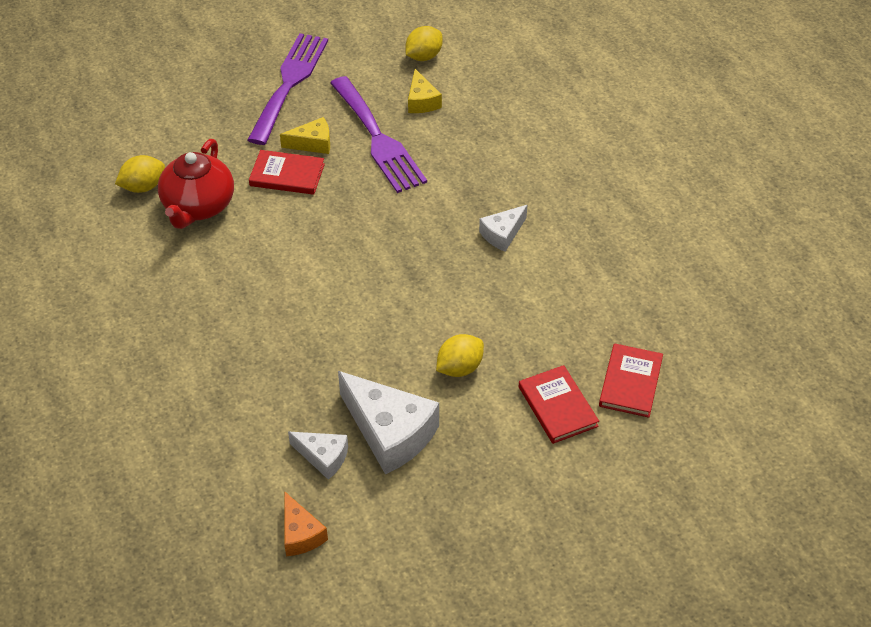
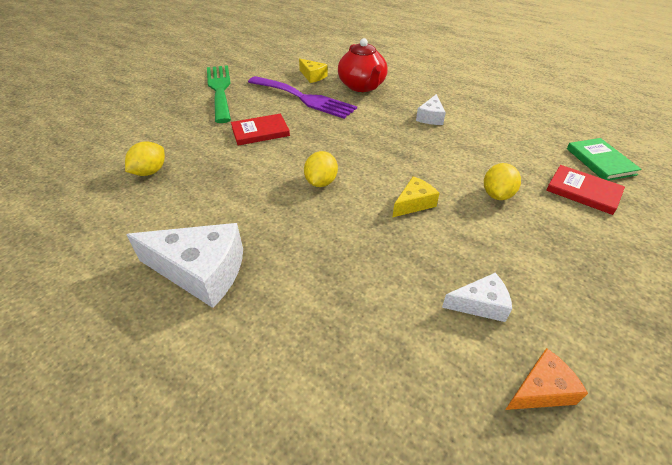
camera: 30 degrees left, 5 degrees down
(198, 207) = (207, 169): red teapot -> red teapot (362, 86)
(289, 83) = (219, 90): purple fork -> green fork
(300, 534) = (541, 390): orange cheese -> orange cheese turned 60 degrees counterclockwise
(312, 143) = (263, 112): yellow cheese -> yellow cheese (414, 203)
(390, 432) = (505, 259): white cheese -> white cheese (201, 271)
(424, 56) = (293, 59): yellow lemon -> yellow lemon (321, 182)
(630, 382) = (600, 161): red book -> green book

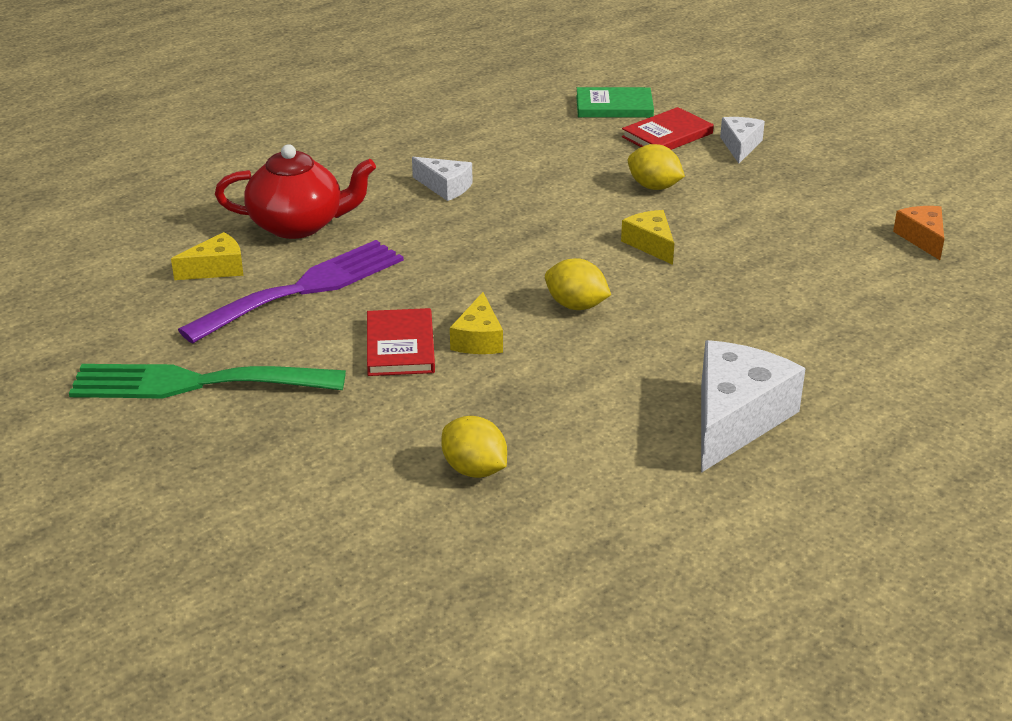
camera: 75 degrees left, 10 degrees down
(273, 153) = (478, 339): none -> yellow cheese
(480, 304) = (824, 242): white cheese -> white cheese (740, 146)

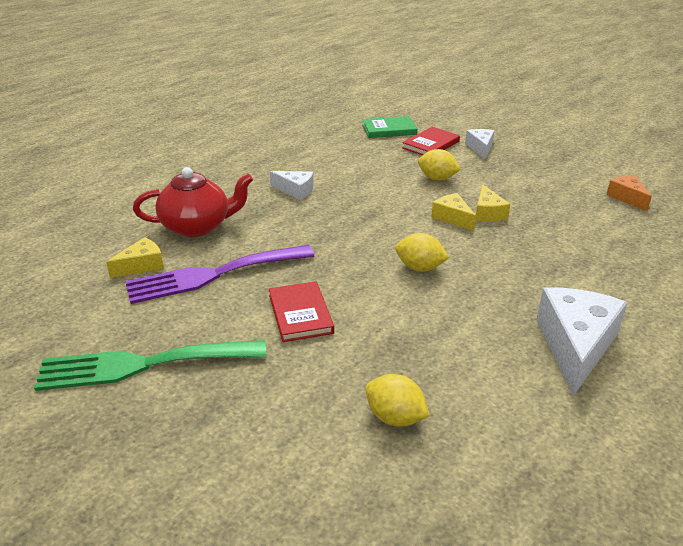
camera: 10 degrees left, 0 degrees up
(303, 289) = (213, 275): purple fork -> purple fork turned 150 degrees counterclockwise
(478, 339) = (358, 302): yellow cheese -> yellow cheese (488, 213)

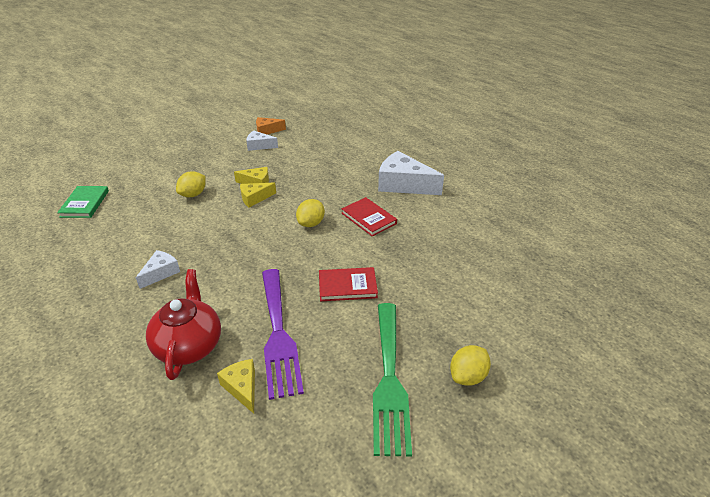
camera: 80 degrees left, 5 degrees up
(395, 417) = (453, 257): yellow lemon -> yellow lemon (467, 376)
(431, 145) = (134, 187): red book -> red book (368, 218)
(480, 148) = (159, 166): white cheese -> white cheese (259, 146)

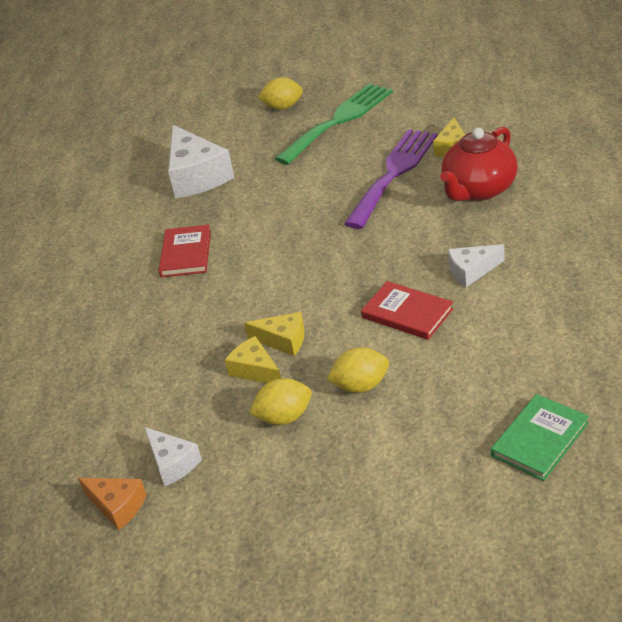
camera: 135 degrees left, 0 degrees up
(311, 223) = (254, 272): yellow lemon -> yellow lemon (284, 417)
(347, 286) = (294, 191): red book -> red book (407, 313)
(403, 184) = (85, 285): white cheese -> white cheese (196, 176)

